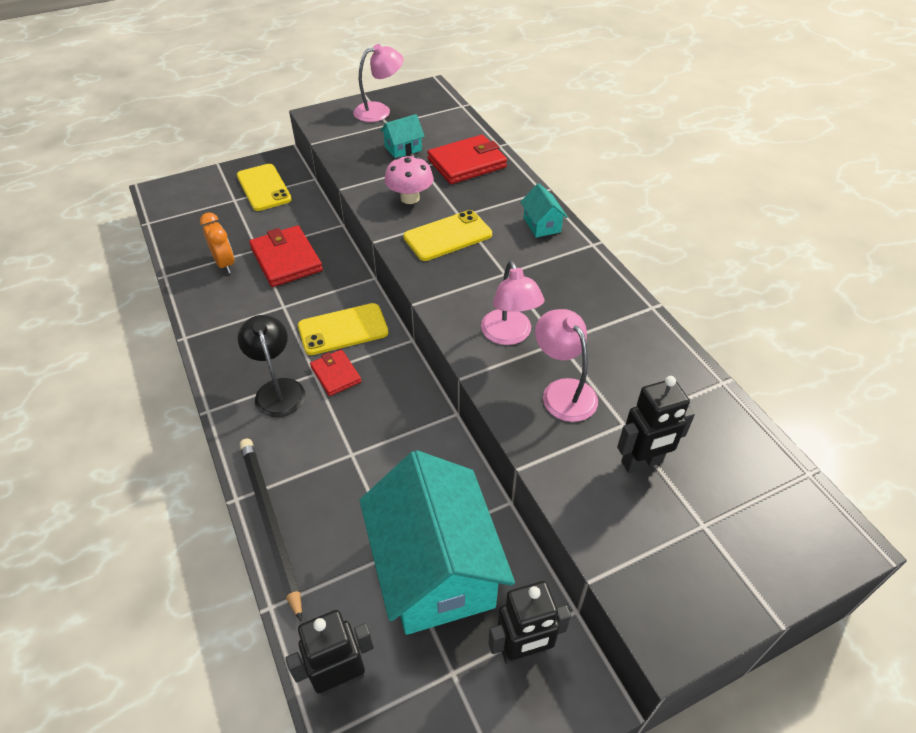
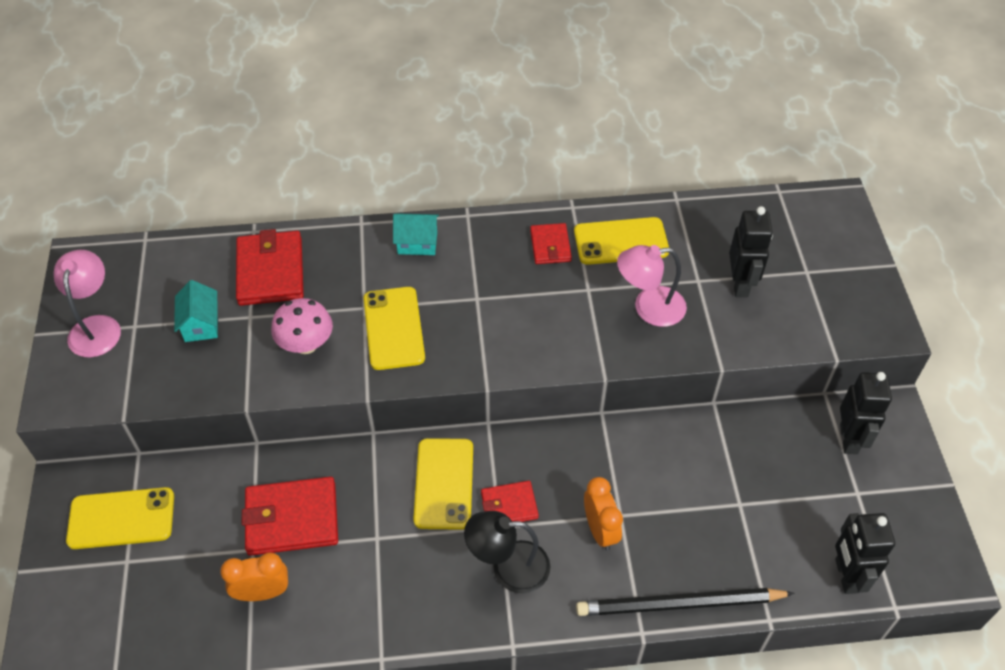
camera: 70 degrees left, 5 degrees up
(331, 443) = (600, 530): none -> orange clock
(435, 569) = (764, 478): turquoise house -> none
(509, 335) = (565, 323): pink lamp -> none
(593, 303) = (550, 246): none -> red wallet
(633, 351) = (621, 241): none -> yellow phone

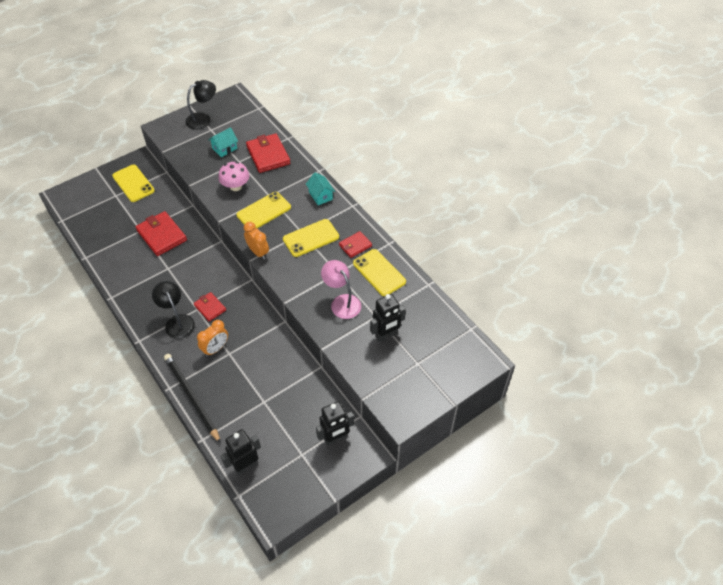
camera: 60 degrees right, 0 degrees up
(96, 326) = (203, 119): pink lamp -> black lamp
(263, 592) = (122, 244): orange clock -> orange clock (258, 252)
(270, 271) = (268, 155): red wallet -> red wallet turned 75 degrees counterclockwise
(443, 483) = (208, 278): yellow phone -> yellow phone (311, 238)

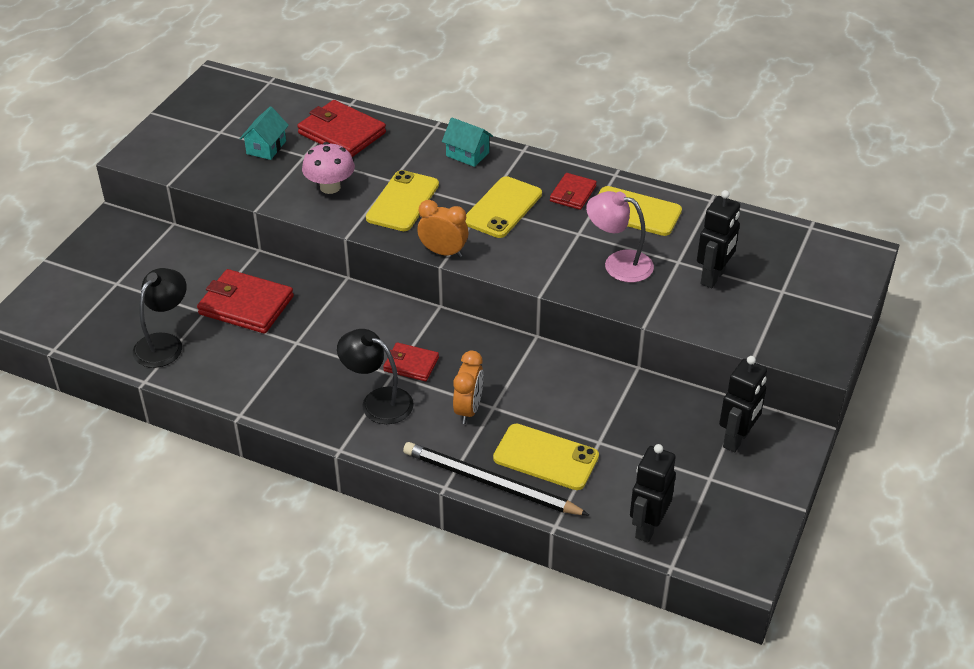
camera: 30 degrees left, 10 degrees down
(133, 183) = (132, 257): yellow phone -> yellow phone (545, 457)
(203, 119) = (194, 123): black lamp -> black lamp (164, 343)

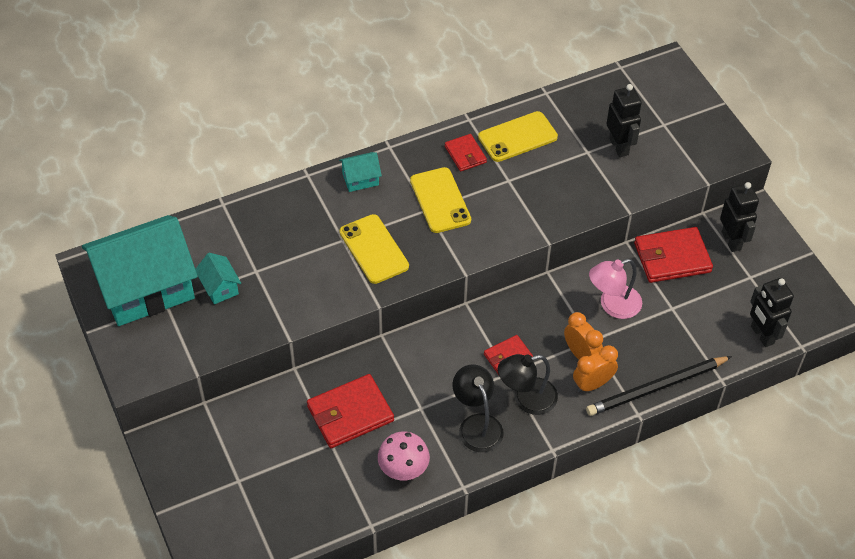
camera: 50 degrees left, 10 degrees up
(164, 343) = (341, 489): black lamp -> black lamp (477, 425)
(223, 115) = (146, 288): none -> turquoise house
(330, 187) = (311, 279): pink mushroom -> pink mushroom (403, 469)
(342, 133) = (254, 232): red wallet -> red wallet (672, 257)
(443, 252) = (453, 263): orange clock -> orange clock (592, 384)
(545, 457) = (660, 344): yellow phone -> none
(618, 264) = (559, 182): pink lamp -> pink lamp (612, 305)

